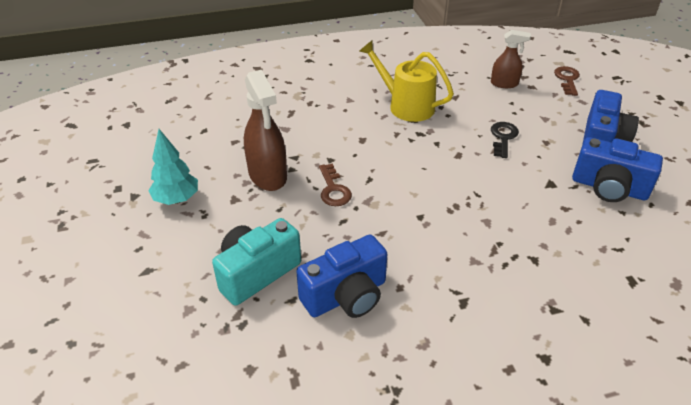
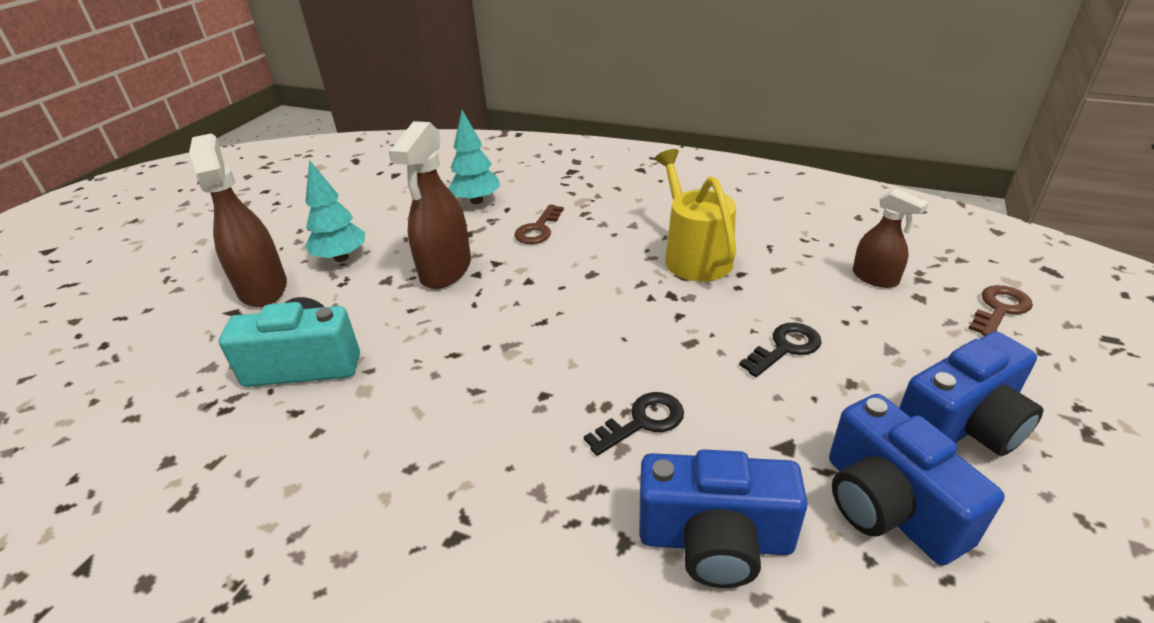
camera: 40 degrees right, 5 degrees down
(146, 245) = (263, 288): none -> brown spray bottle
(223, 121) = (476, 201): none -> turquoise tree
(333, 189) = (489, 315): brown key -> brown key (538, 229)
(346, 296) = (345, 441): blue camera -> blue camera (715, 540)
(482, 204) = (642, 422): none -> black key

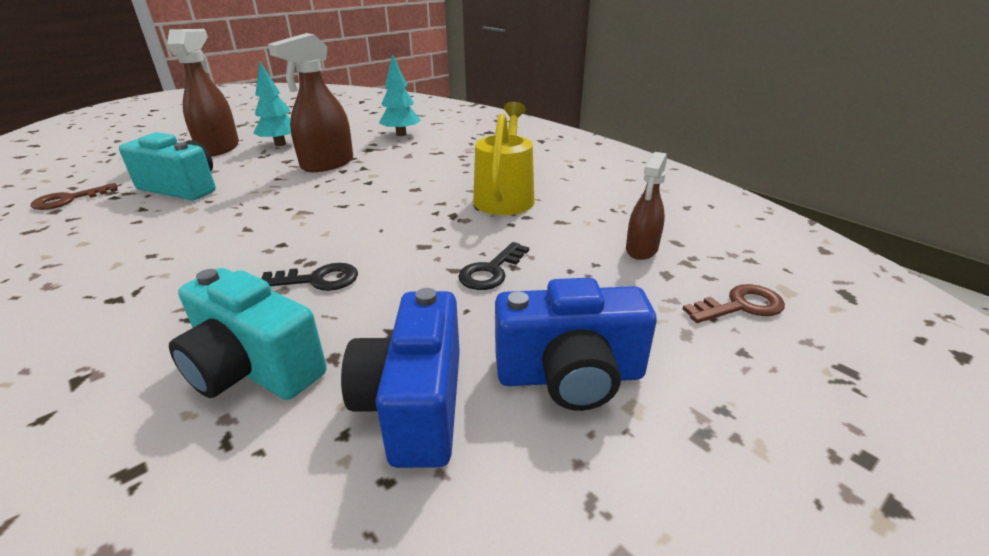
camera: 25 degrees right, 5 degrees down
(538, 229) = (417, 157): brown key -> brown key (69, 200)
(715, 540) = (253, 368): blue camera -> turquoise camera
(785, 348) = (491, 271): black key -> black key turned 135 degrees clockwise
(875, 278) = (641, 249): brown spray bottle -> brown spray bottle turned 45 degrees clockwise

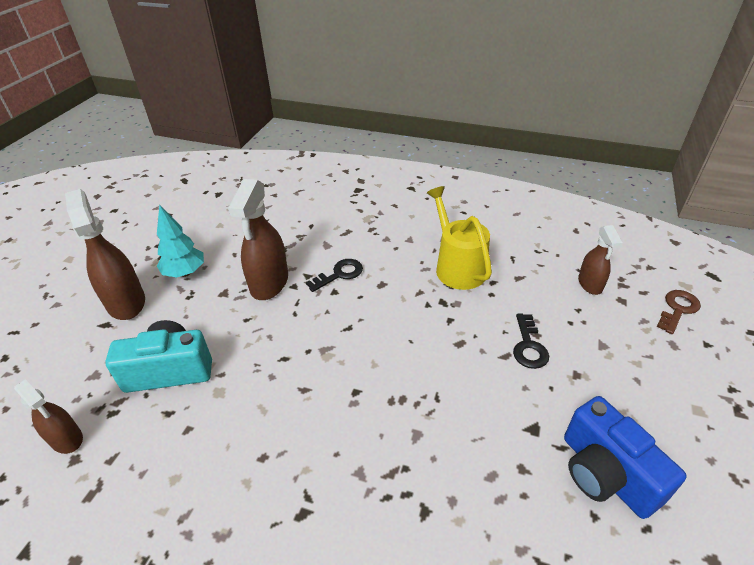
camera: 30 degrees left, 10 degrees up
(69, 200) = (66, 439): brown key -> brown spray bottle
(253, 368) = (488, 506): turquoise camera -> none
(318, 280) = (430, 412): black key -> black key (339, 274)
(401, 134) = (286, 218): turquoise tree -> none
(570, 376) = (653, 407): blue camera -> none

